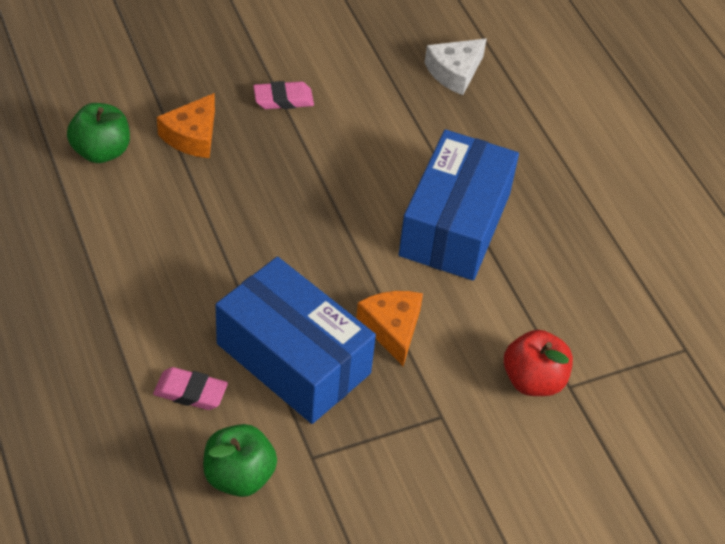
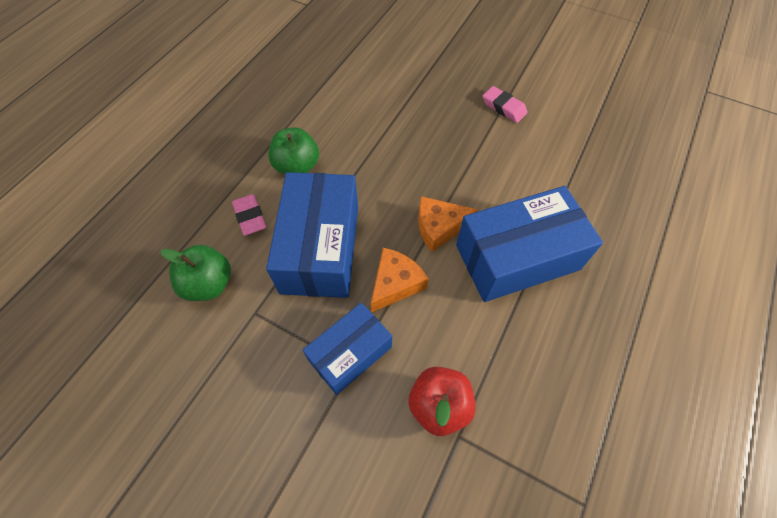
camera: 55 degrees right, 10 degrees up
(101, 151) = (375, 66): green apple -> green apple (297, 166)
(192, 136) = (429, 91): orange cheese -> orange cheese (439, 227)
(428, 409) = (350, 353): none -> blue box
(454, 72) = (636, 167): white cheese -> none

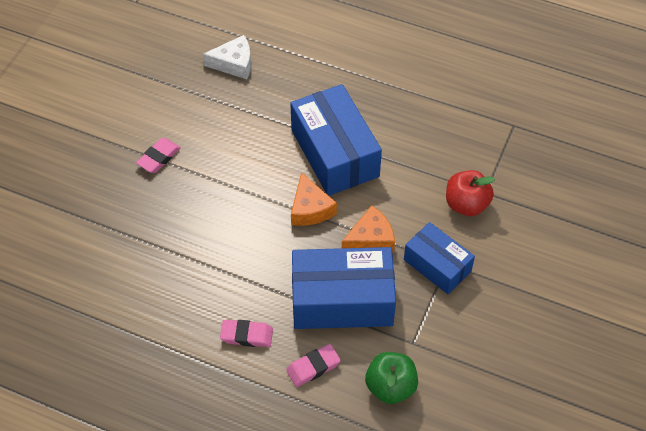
camera: 95 degrees left, 5 degrees down
(297, 166) = (247, 335): green apple -> pink eraser
(395, 283) = (370, 238): orange cheese -> orange cheese turned 120 degrees clockwise
(637, 168) = (234, 63): none -> white cheese

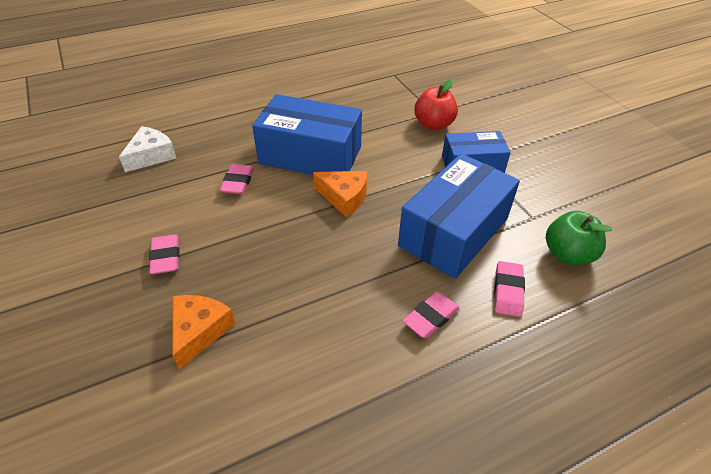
camera: 50 degrees left, 10 degrees down
(260, 135) = (238, 182): none -> pink eraser
(370, 238) = (411, 183): orange cheese -> orange cheese (199, 331)

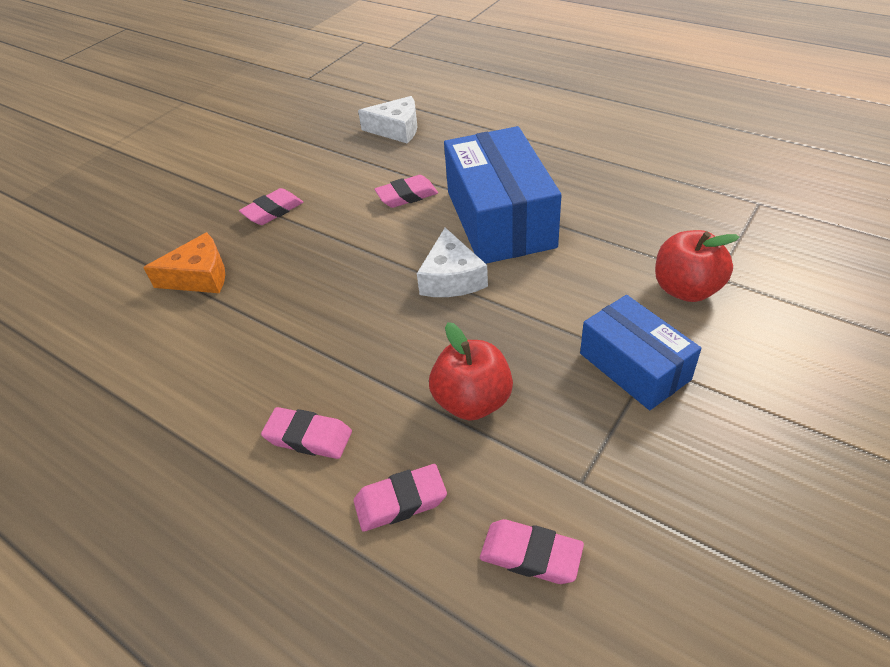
camera: 65 degrees right, 0 degrees up
(344, 197) = (451, 278): orange cheese -> white cheese
(454, 232) = (472, 401): blue box -> red apple
(568, 254) = (530, 555): green apple -> pink eraser

